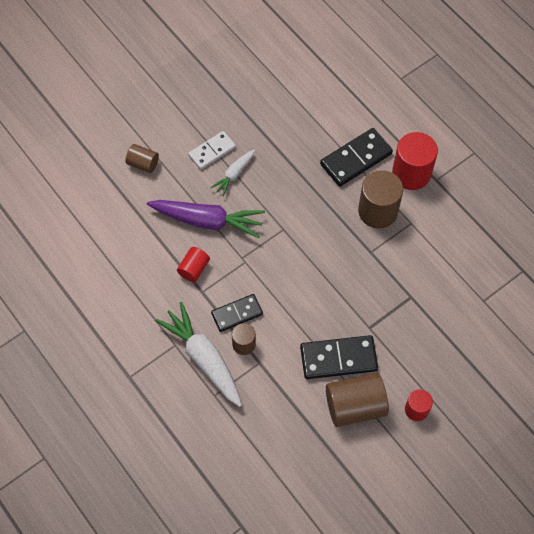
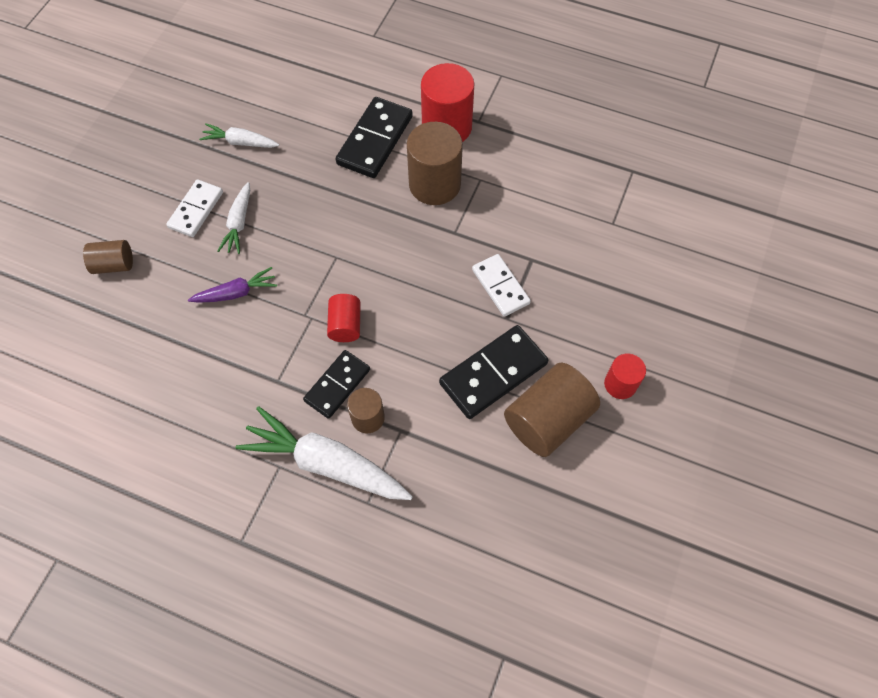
camera: 30 degrees left, 0 degrees up
(194, 269) = (251, 358): red cylinder -> red cylinder (345, 325)
(207, 221) = (236, 293): purple carrot -> purple carrot, size x0.53
(265, 116) = (240, 142): none -> white carrot
(378, 304) = (500, 286): none -> white domino

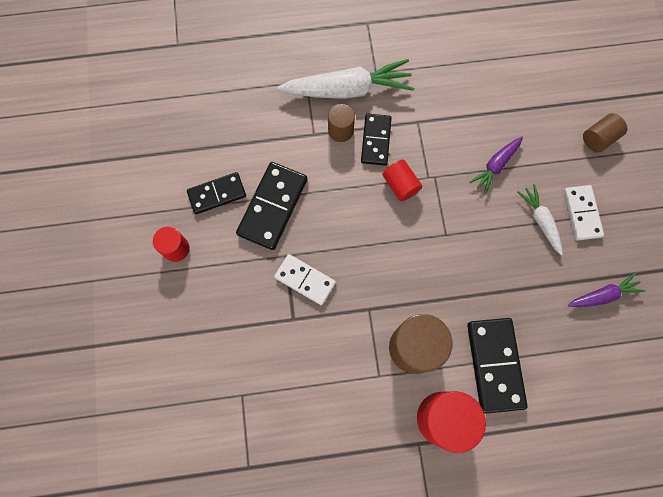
camera: 150 degrees right, 10 degrees up
(240, 142) = (603, 295): white carrot -> purple carrot
(548, 419) = (217, 194): brown cylinder -> black domino

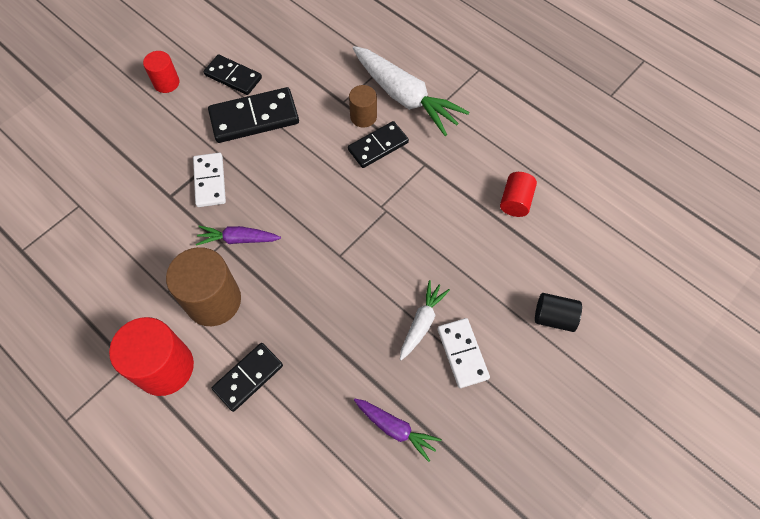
camera: 50 degrees right, 10 degrees down
(400, 185) = (354, 190): red cylinder -> red cylinder (515, 201)
(495, 166) = (441, 250): purple carrot -> purple carrot (238, 239)
(495, 365) = (248, 377): black domino -> black domino, size x0.66
(581, 213) = (462, 353): white domino -> white domino turned 60 degrees counterclockwise
(598, 138) = (554, 317): brown cylinder -> black cylinder

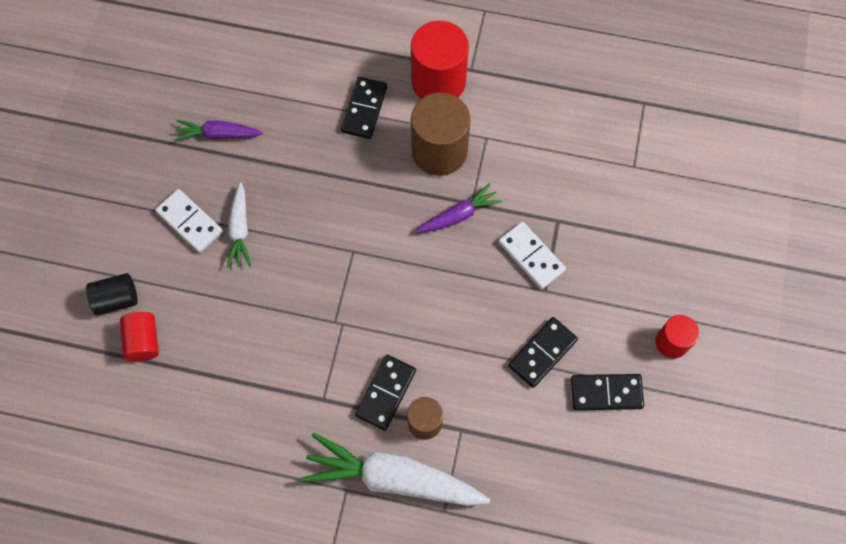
camera: 150 degrees right, 5 degrees up
(254, 118) = (542, 353): black domino -> black domino, size x0.66
(515, 201) = (203, 406): red cylinder -> red cylinder (143, 341)

